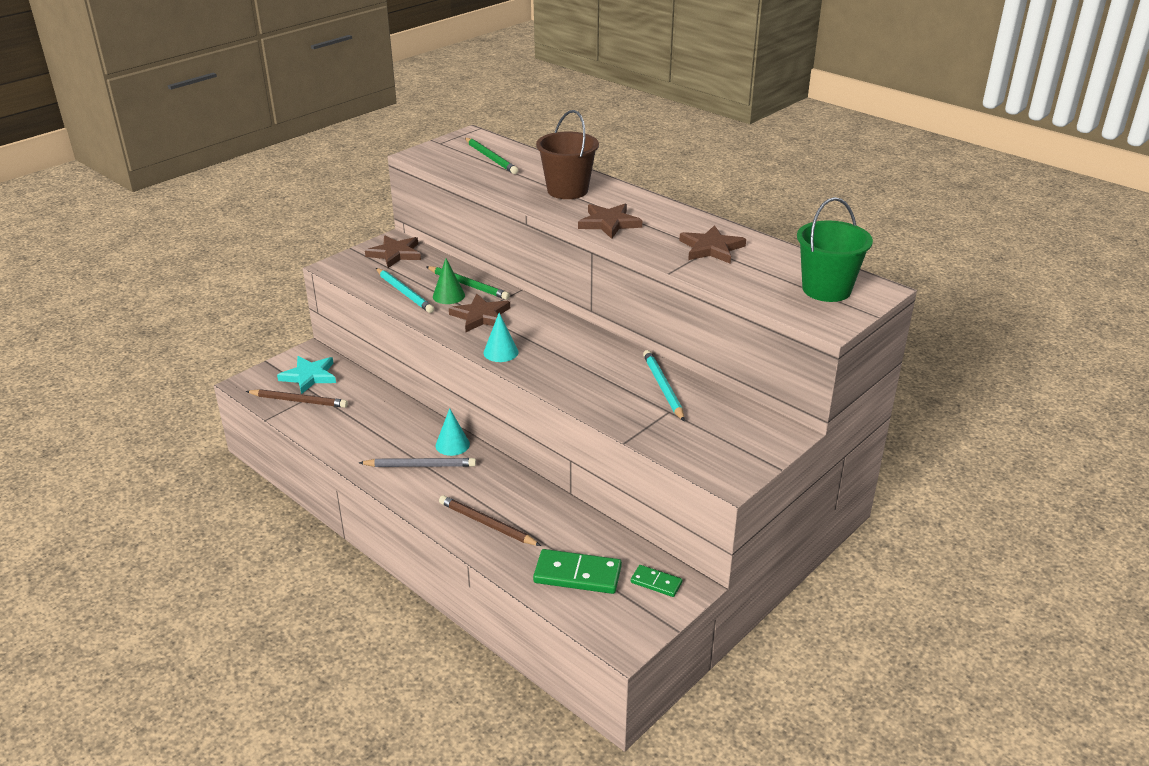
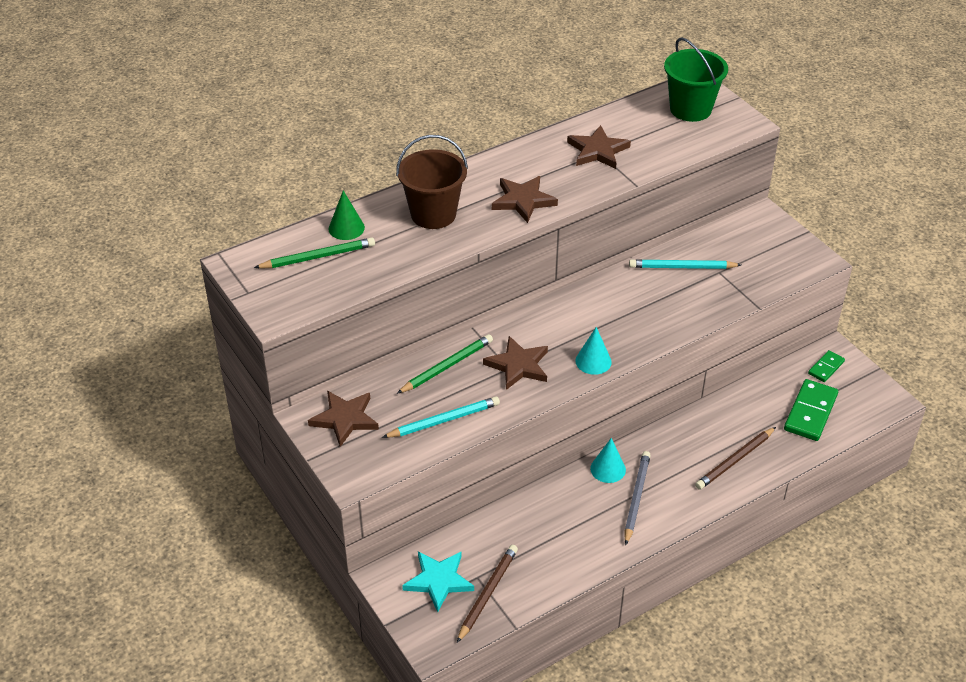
camera: 75 degrees left, 10 degrees up
(448, 296) = (464, 385): green cone -> green cone (346, 228)

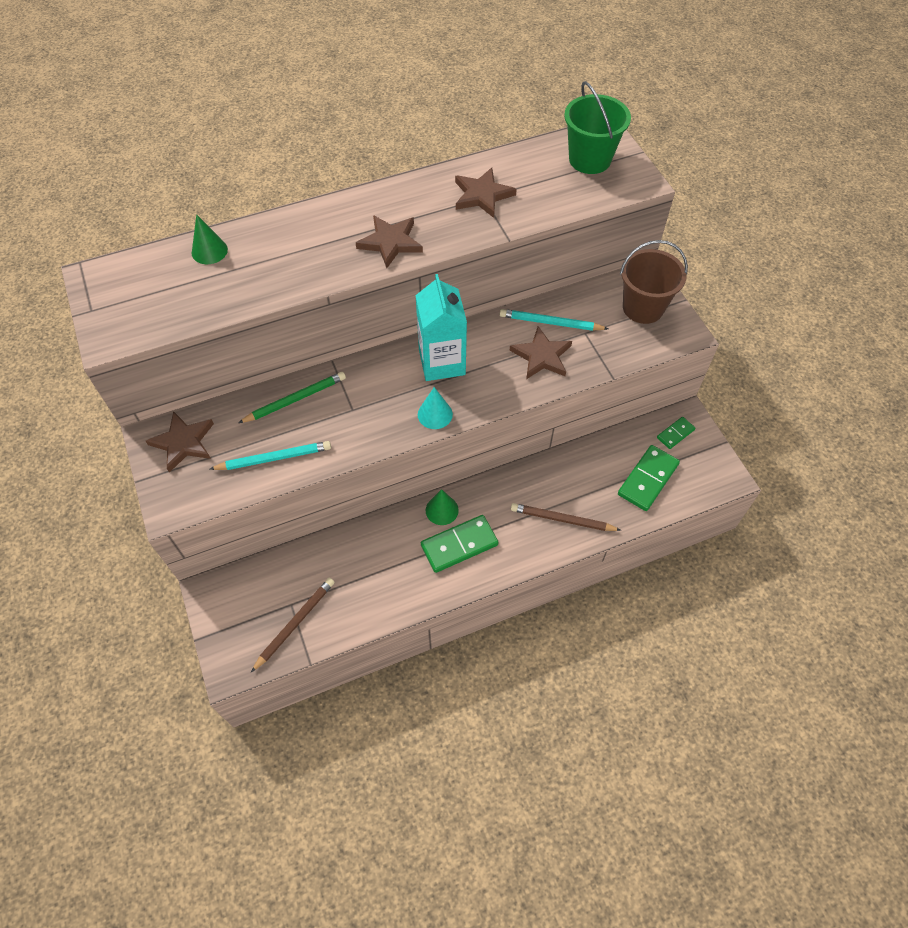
camera: 10 degrees right, 15 degrees up
(318, 257) = (171, 279): green pencil -> none
(433, 214) = (298, 246): brown bucket -> brown bucket (643, 307)
(438, 581) = (255, 602): turquoise star -> none
(518, 365) = (362, 408): brown star -> brown star (541, 356)
(584, 315) = (442, 362): none -> turquoise carton
(608, 469) = (442, 510): turquoise cone -> green cone
(636, 498) = (459, 545): grey pencil -> green domino
(735, 460) = (562, 519): brown pencil -> brown pencil turned 45 degrees clockwise

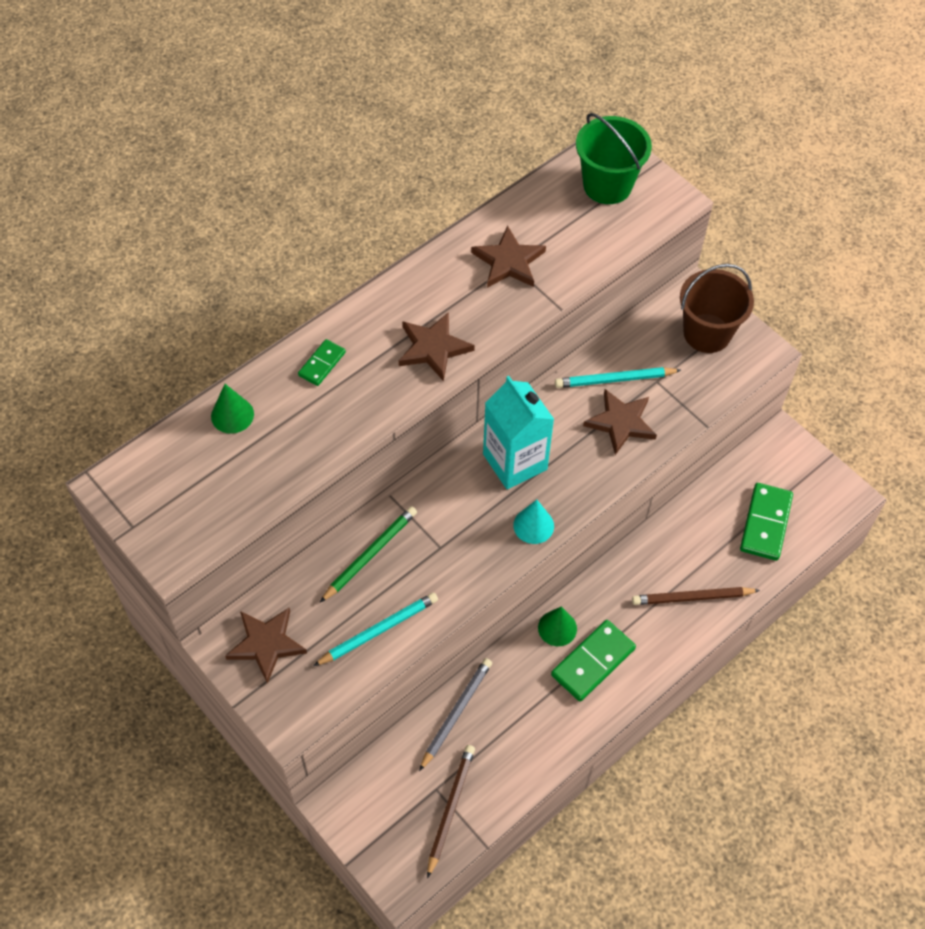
camera: 20 degrees left, 0 degrees up
(333, 551) = (456, 713): none -> grey pencil
(675, 434) = (775, 461): green domino -> green domino (322, 364)

